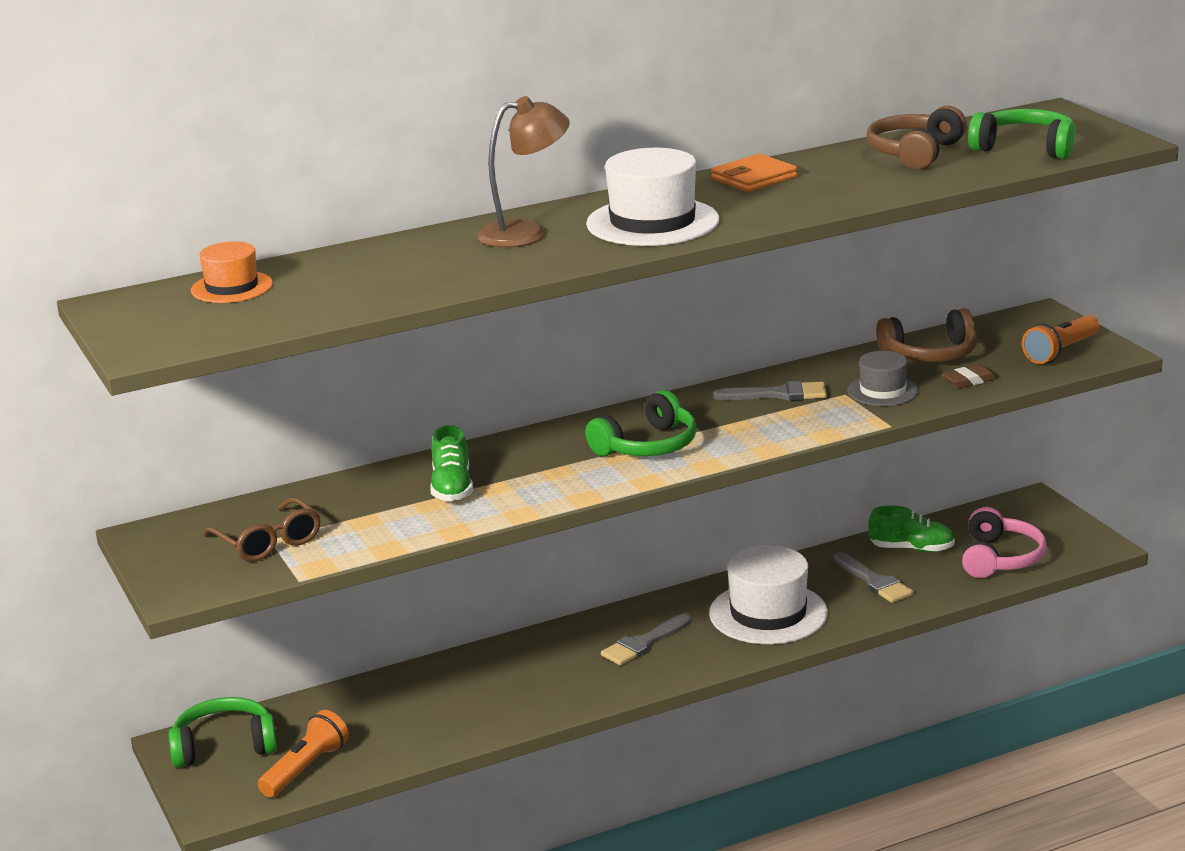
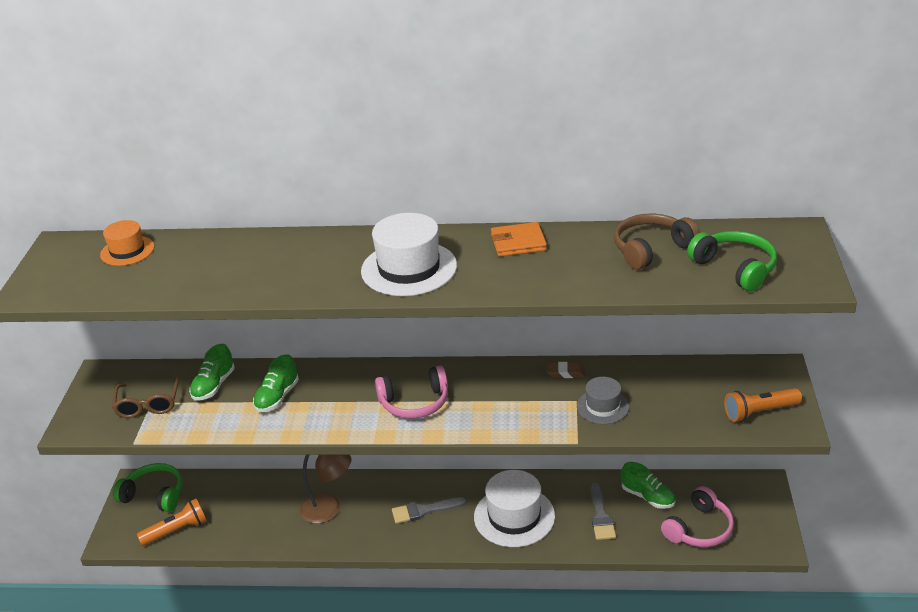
camera: 30 degrees right, 10 degrees up
(343, 502) = (213, 386): none -> green shoe
(525, 233) = (327, 254): brown lamp -> brown lamp (329, 509)
(647, 445) = (415, 403): green headphones -> pink headphones
(778, 394) = (534, 385): grey brush -> none
(930, 354) = (667, 382): brown headphones -> none
(969, 380) = (669, 418): brown eraser -> brown eraser (565, 372)

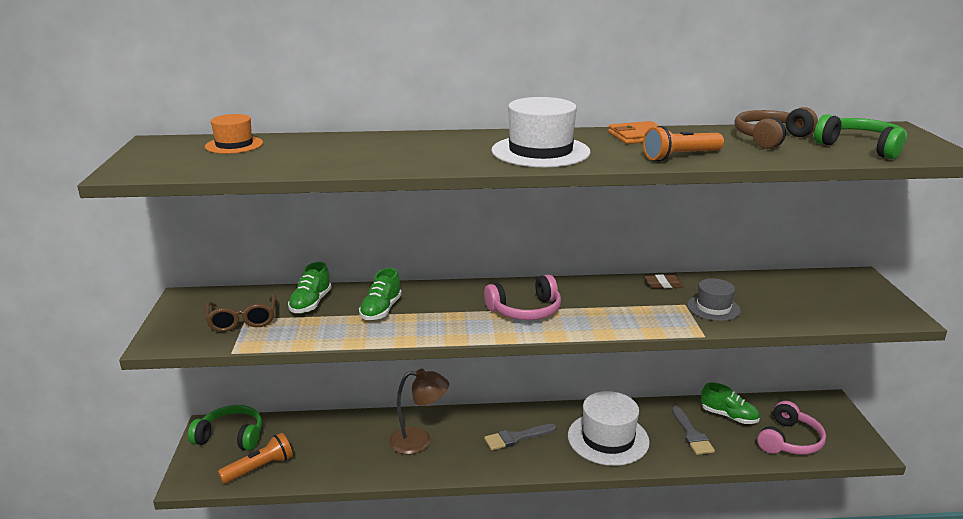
camera: 10 degrees left, 10 degrees down
(760, 412) = (864, 307): orange flashlight -> orange flashlight (680, 156)

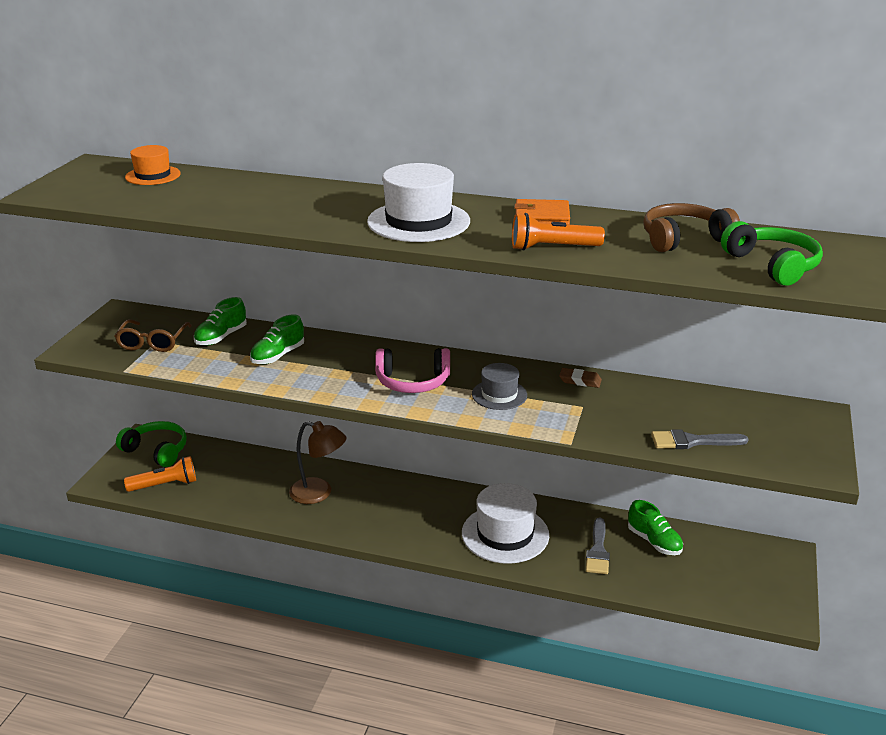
camera: 20 degrees right, 5 degrees up
(516, 438) = (413, 512): grey brush -> grey brush (692, 441)
(713, 308) = (609, 416): grey hat -> grey hat (499, 395)
(789, 440) = (703, 582): pink headphones -> none

